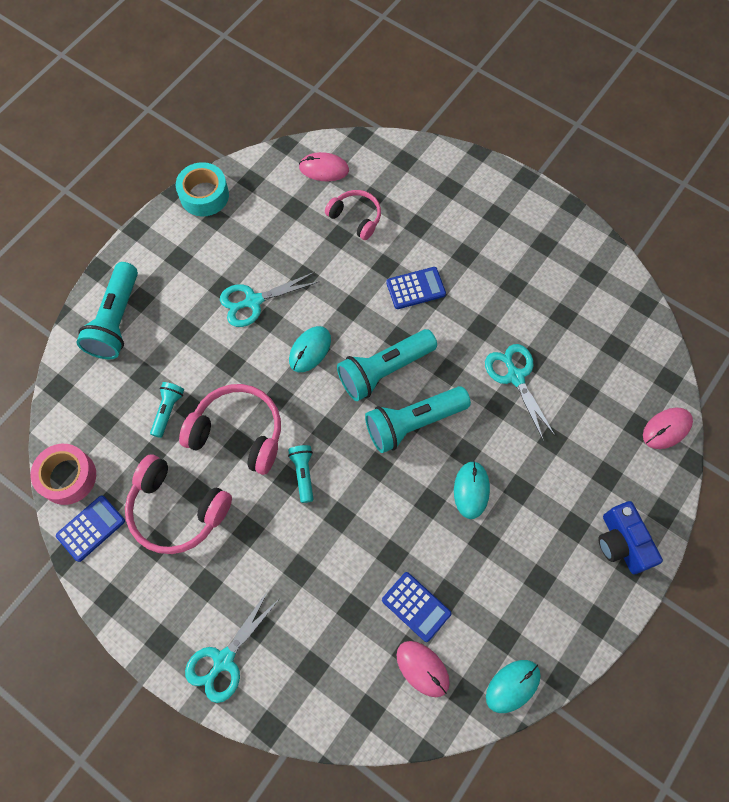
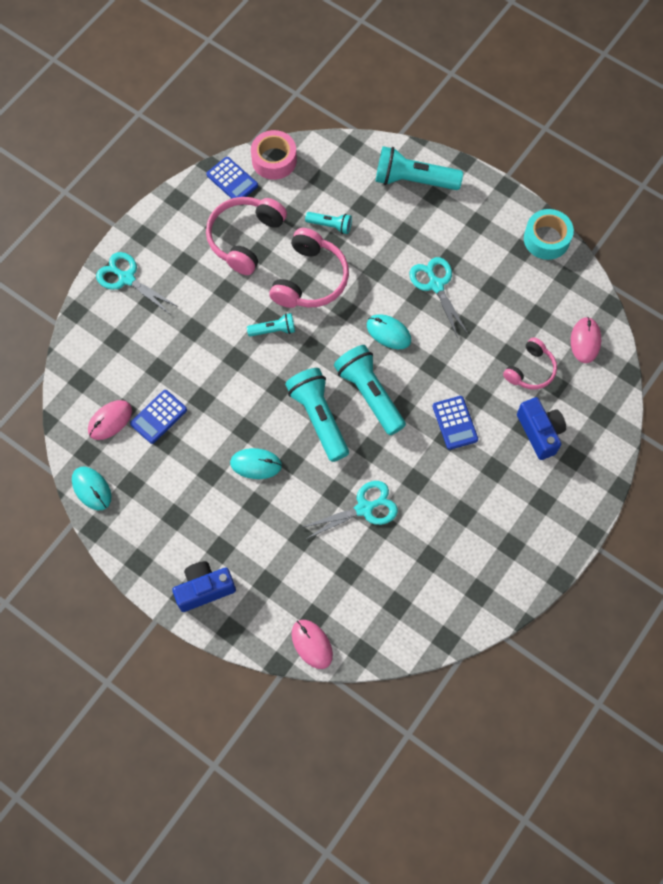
camera: 90 degrees right, 0 degrees up
(424, 213) = (540, 432): none -> blue camera

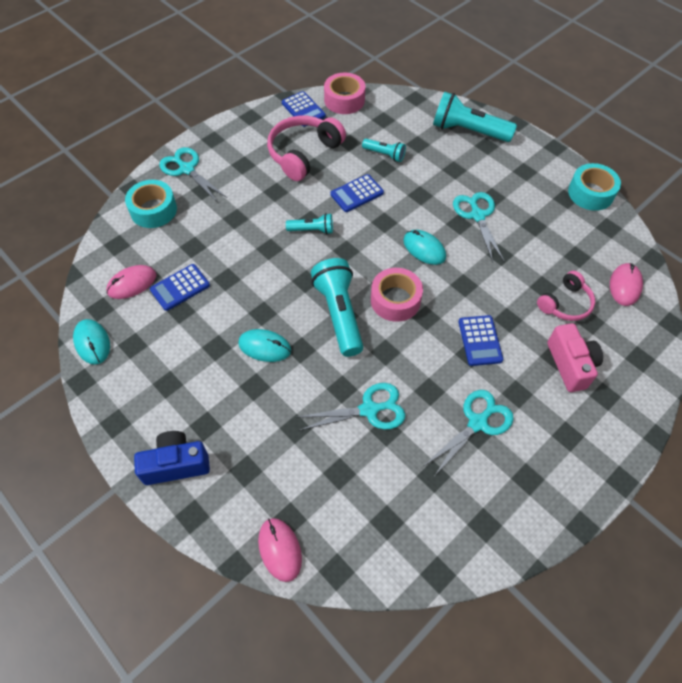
camera: 10 degrees right, 10 degrees down
(106, 334) = (153, 210): none -> turquoise tape
(310, 279) = (357, 194): pink headphones -> blue calculator
(369, 394) = (395, 300): turquoise flashlight -> pink tape
(462, 503) = (477, 423): none -> turquoise scissors
(540, 432) = (570, 364): blue camera -> pink camera

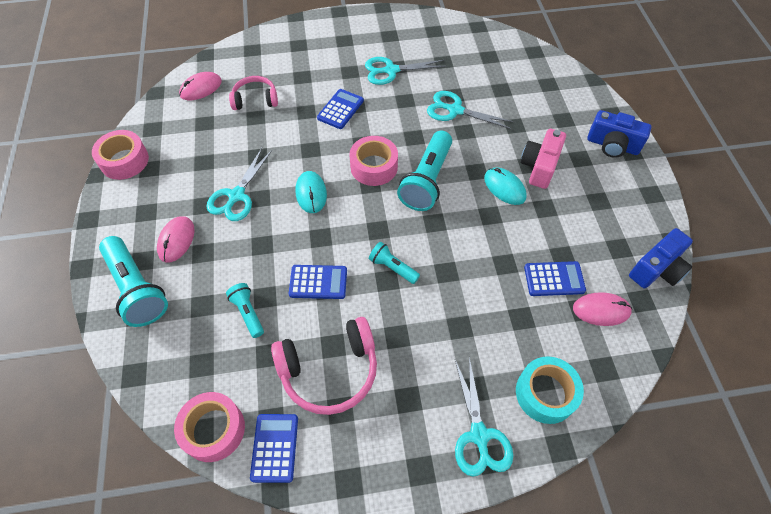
camera: 145 degrees left, 0 degrees up
(92, 343) = (657, 269): turquoise mouse -> blue camera
(280, 549) = (562, 74): pink mouse -> pink mouse (176, 240)
(570, 364) = (298, 68): pink camera -> pink camera (539, 167)
(590, 193) = (124, 161): turquoise tape -> pink tape

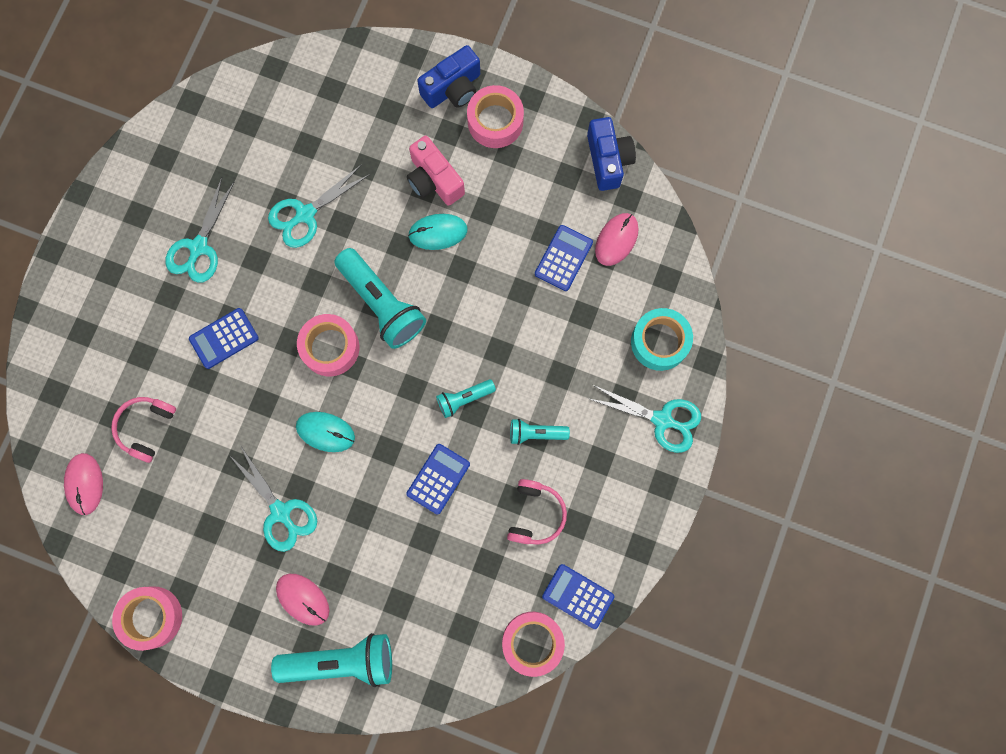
camera: 60 degrees left, 20 degrees up
(248, 313) = (433, 562): turquoise flashlight -> turquoise flashlight (536, 433)
(330, 371) = (535, 514): pink headphones -> pink headphones, size x0.62
(340, 109) = (224, 338): blue calculator -> blue calculator turned 90 degrees counterclockwise
(614, 181) = (495, 121): none -> pink tape

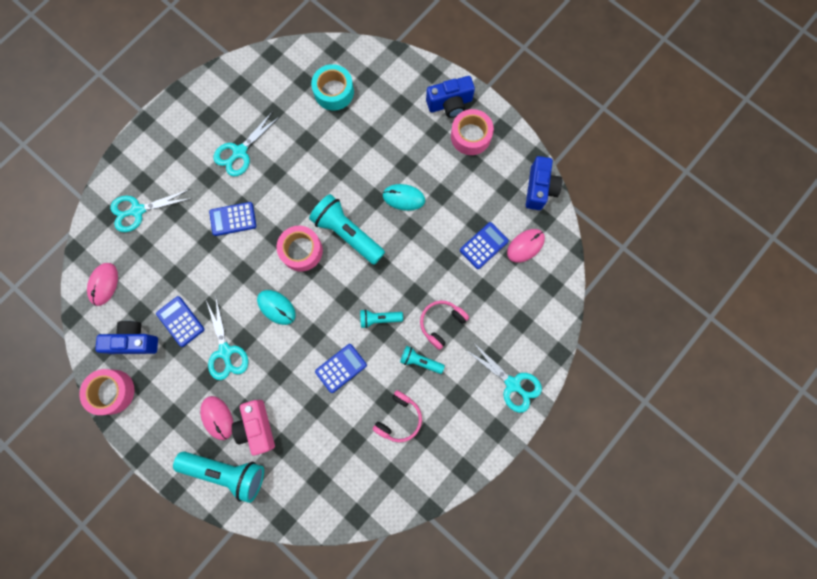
camera: 20 degrees right, 0 degrees up
(146, 427) = (158, 261): pink headphones -> pink headphones (441, 323)
(155, 542) = (134, 341): none -> blue camera
(305, 214) = (319, 154): turquoise scissors -> turquoise scissors (138, 210)
(382, 304) = (347, 233): turquoise flashlight -> turquoise flashlight turned 150 degrees clockwise
(434, 180) = (414, 161): pink camera -> pink camera (257, 427)
(532, 642) = (363, 509): pink tape -> none
(578, 596) = (407, 488): blue calculator -> blue calculator (180, 321)
(659, 342) = (530, 328): turquoise tape -> turquoise tape (334, 92)

